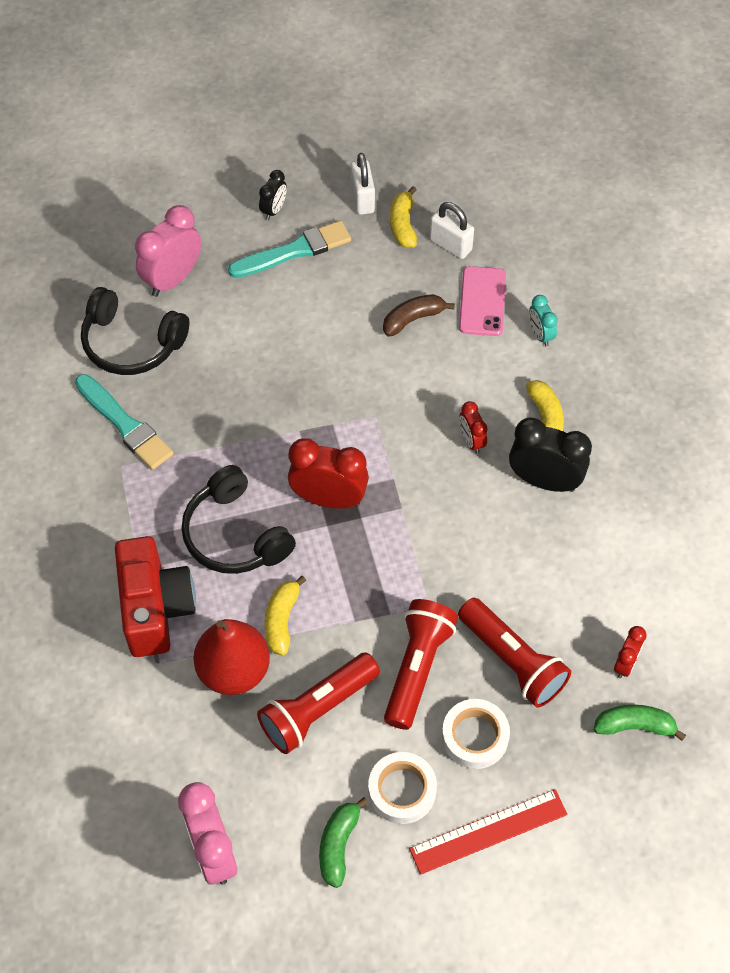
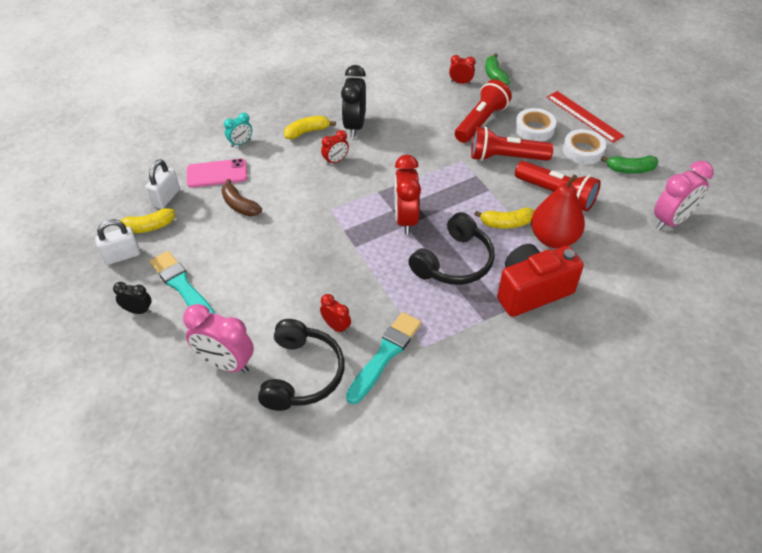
camera: 105 degrees left, 10 degrees down
(182, 386) = (336, 326): none -> red clock

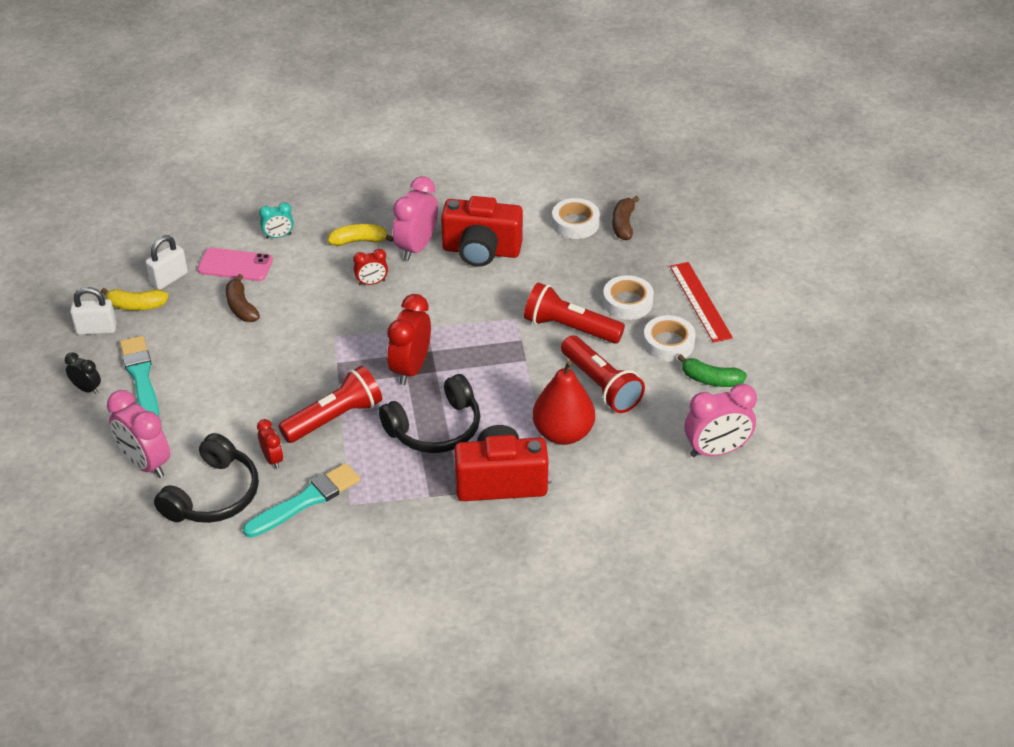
camera: 20 degrees right, 5 degrees down
(354, 126) = (416, 247): black clock -> pink clock
(405, 118) = (481, 251): none -> red camera
(460, 82) = (575, 223): red clock -> white tape
(481, 122) = (568, 278): red flashlight -> red flashlight (335, 418)
(495, 76) = (623, 224): green banana -> brown banana
(506, 223) = (520, 402): yellow banana -> none

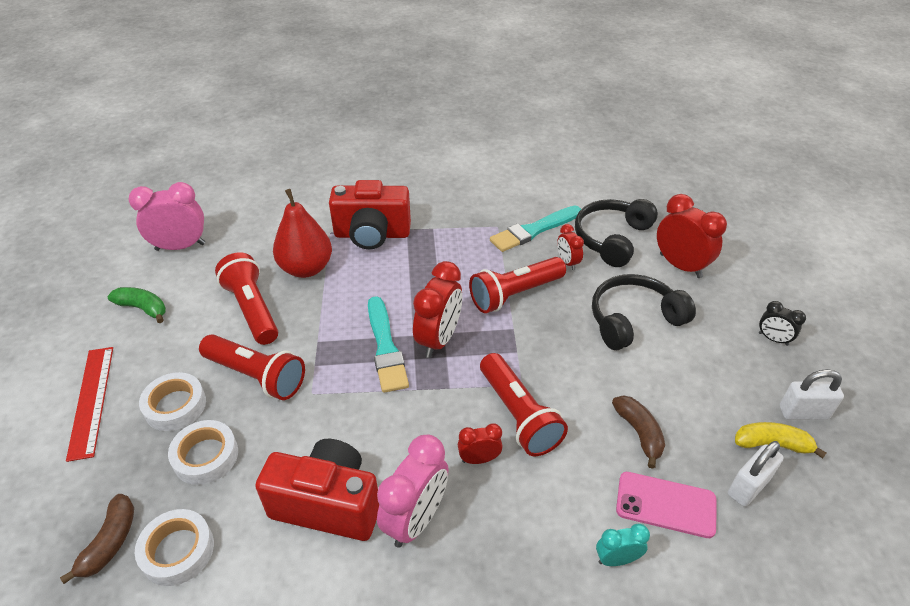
camera: 175 degrees left, 0 degrees up
(141, 377) = (722, 348): turquoise brush -> turquoise brush (385, 347)
(145, 463) = (680, 266): pink clock -> red clock
(338, 313) = (518, 415): none -> red flashlight
(359, 241) = (497, 539): yellow banana -> none
(435, 428) = (420, 279): black headphones -> black headphones (633, 319)
(668, 343) = (160, 350): white tape -> white tape (206, 456)

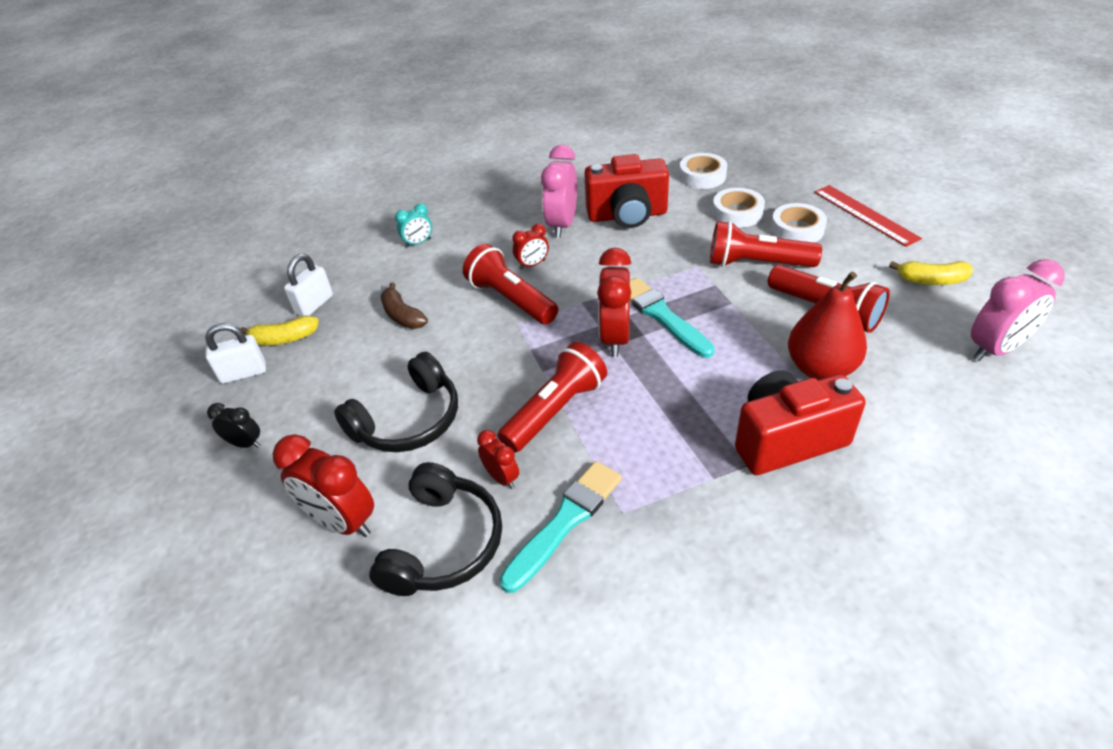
camera: 165 degrees right, 0 degrees up
(110, 542) = (747, 168): brown banana -> none
(143, 308) = (931, 280): green banana -> yellow banana
(665, 504) = (382, 277): pink phone -> none

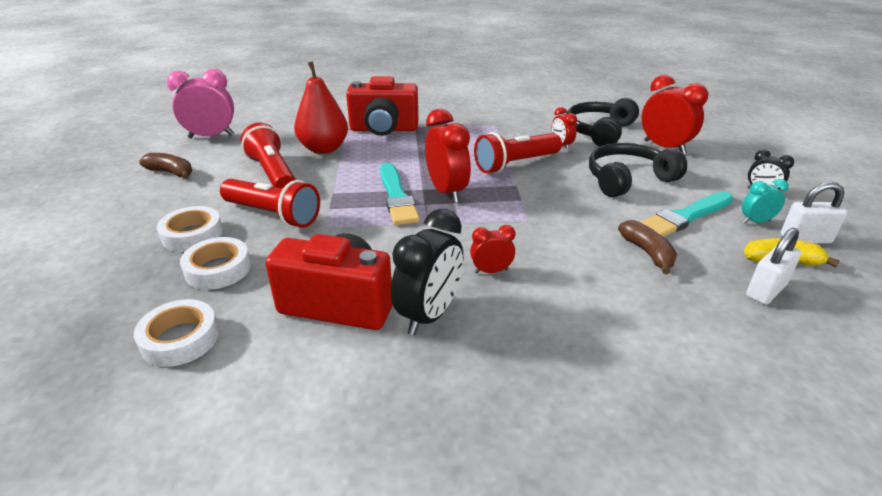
camera: 165 degrees left, 10 degrees down
(418, 243) = (642, 345): turquoise clock -> turquoise clock (755, 221)
(510, 299) = (527, 241): red flashlight -> none
(562, 225) = (429, 315): pink clock -> black clock
(565, 522) = (529, 127): turquoise brush -> turquoise brush (685, 217)
(614, 338) = (447, 192): red clock -> red clock turned 45 degrees counterclockwise
(865, 215) = (111, 231): red ruler -> none
(931, 280) = (171, 172): yellow banana -> brown banana

